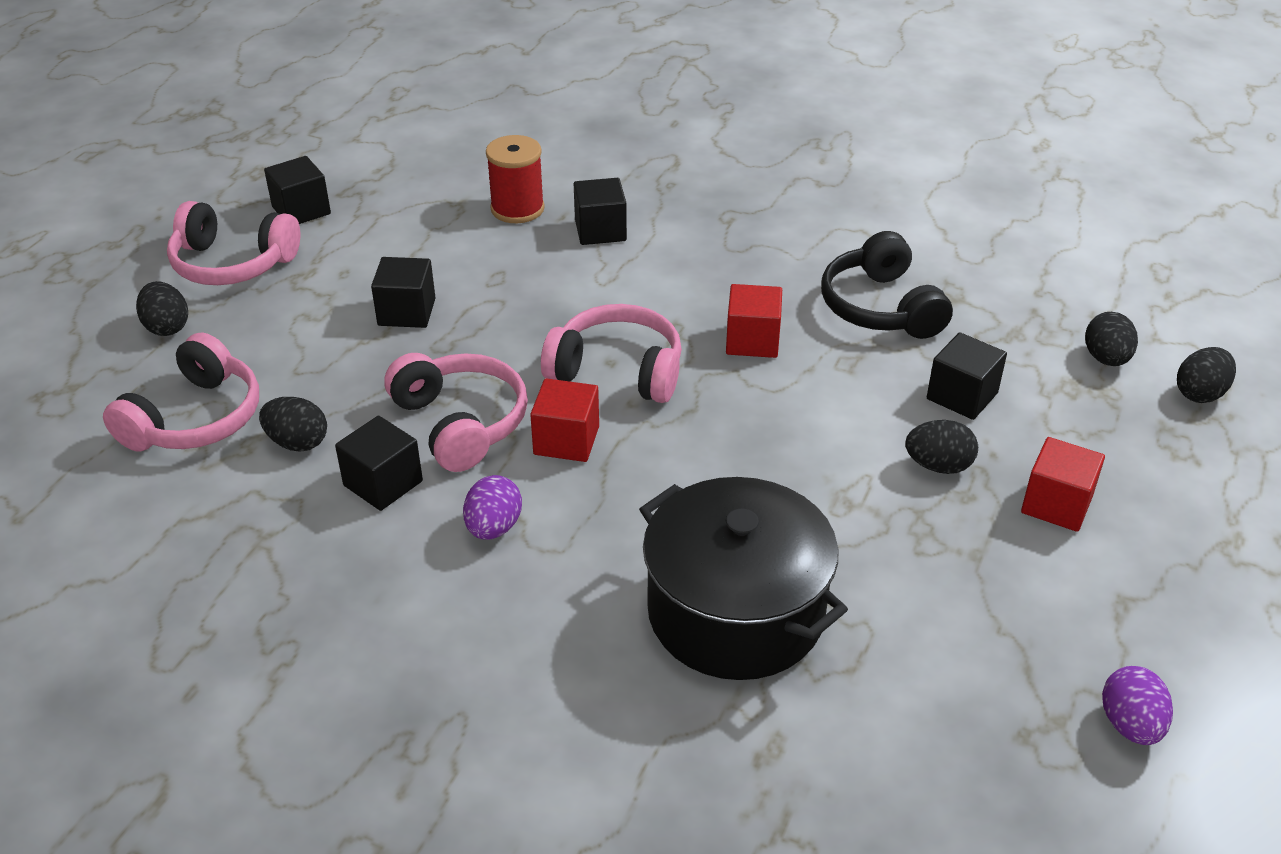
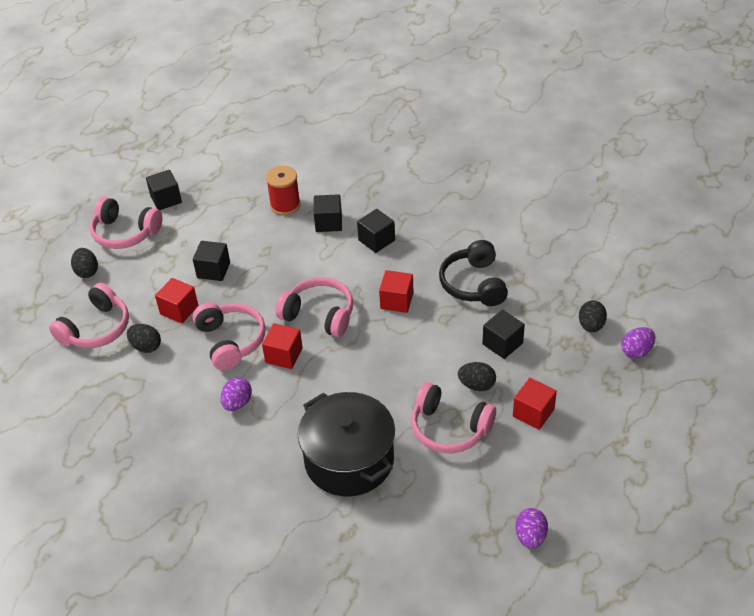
camera: 10 degrees right, 5 degrees up
(352, 378) = (179, 310): none -> red cube
(383, 483) = (186, 373): black cube -> black cube (376, 240)
(911, 542) = (449, 428): none -> pink headphones
(1200, 393) = (636, 351): black egg -> purple egg

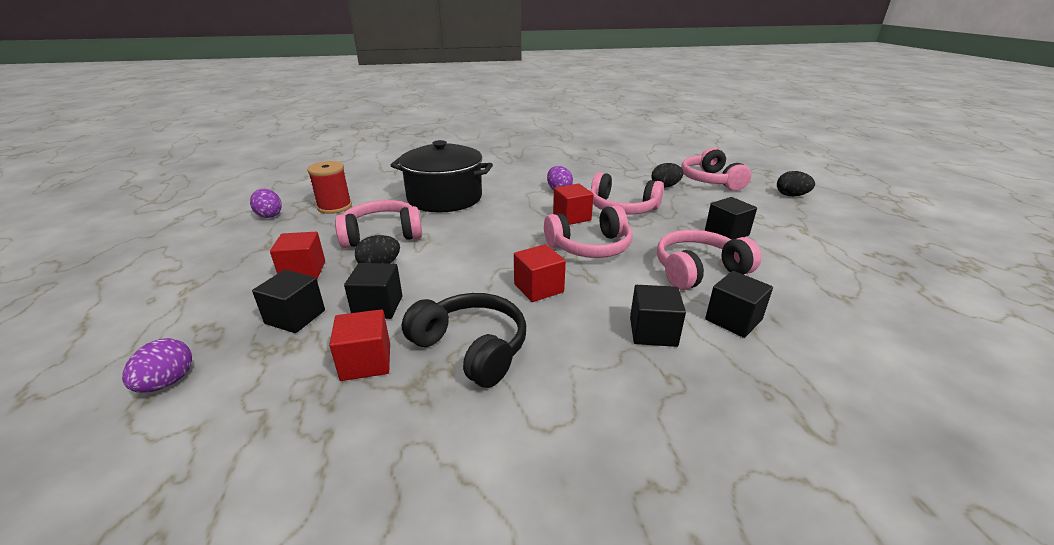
camera: 135 degrees right, 15 degrees down
(125, 233) = (839, 221): pink headphones -> pink headphones (698, 270)
(166, 199) = (890, 255): black cube -> black cube (295, 317)
(179, 310) = (690, 206): red cube -> red cube (366, 362)
(285, 205) = (808, 311): red spool -> red spool (335, 207)
(591, 326) = (256, 381): black egg -> none

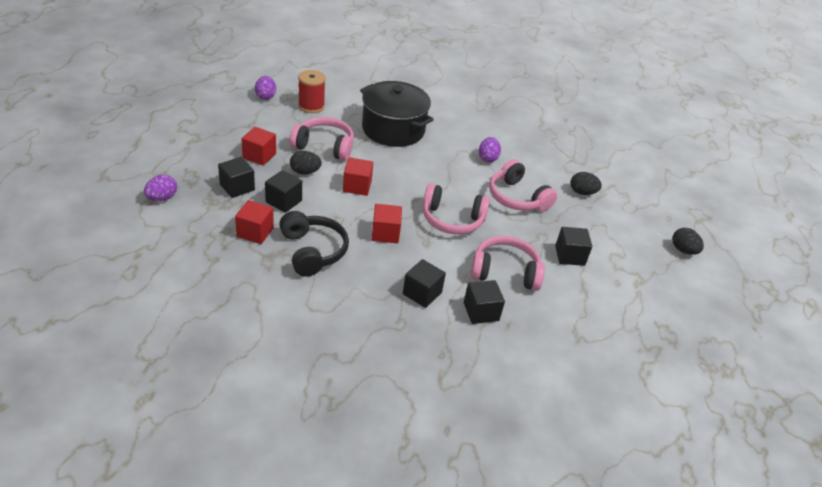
camera: 25 degrees right, 10 degrees up
(572, 217) = (468, 189): red cube -> red cube (357, 186)
(710, 180) = (632, 204): pink headphones -> none

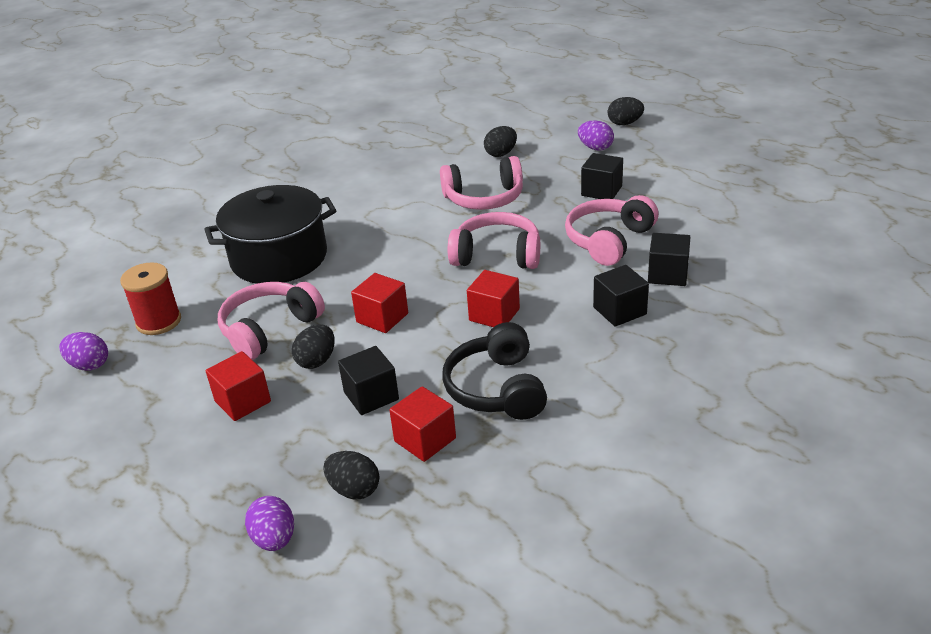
camera: 55 degrees left, 5 degrees down
(206, 216) = (354, 490): none -> black egg
(237, 187) = (305, 441): black cube -> none
(312, 251) = (497, 388): black headphones -> black headphones turned 105 degrees counterclockwise
(452, 220) = (497, 255): pink headphones -> pink headphones turned 120 degrees counterclockwise
(487, 158) = (396, 199): purple egg -> purple egg (595, 148)

